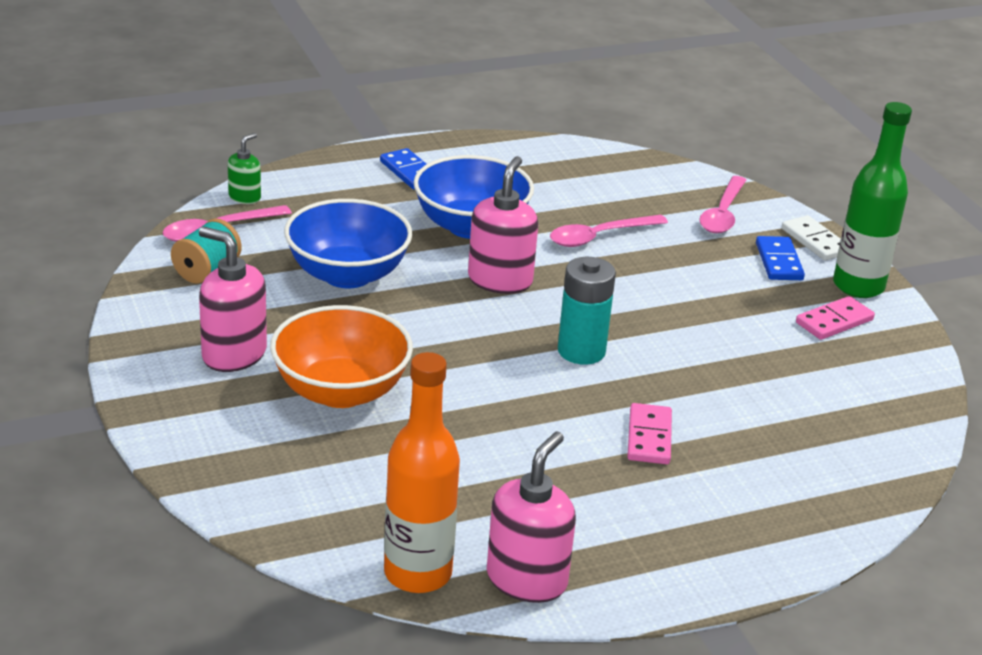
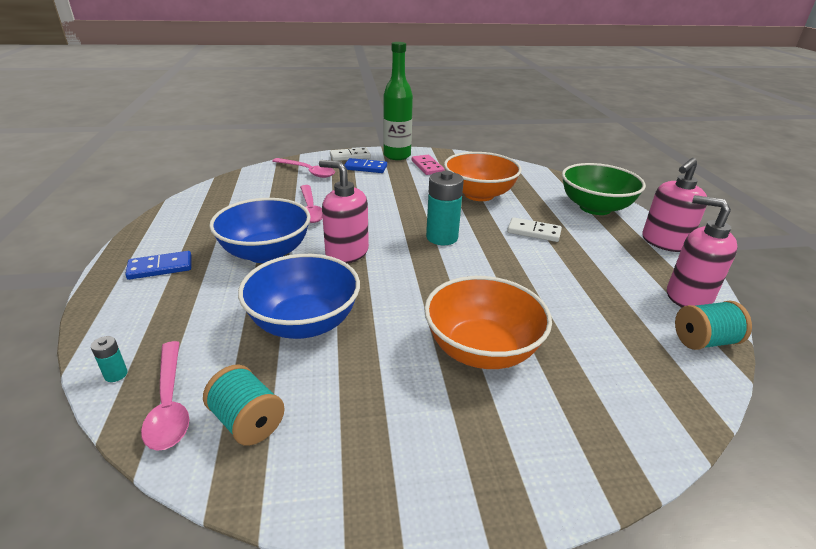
camera: 75 degrees left, 0 degrees up
(233, 354) = (415, 415): pink soap dispenser -> pink soap dispenser (664, 243)
(245, 197) = (116, 374): green soap dispenser -> turquoise battery
(418, 573) = (704, 341): orange bottle -> turquoise spool
(649, 437) = (534, 232): pink domino -> white domino
(754, 381) = (479, 194): none -> orange bowl
(789, 513) = (595, 208): none -> green bowl

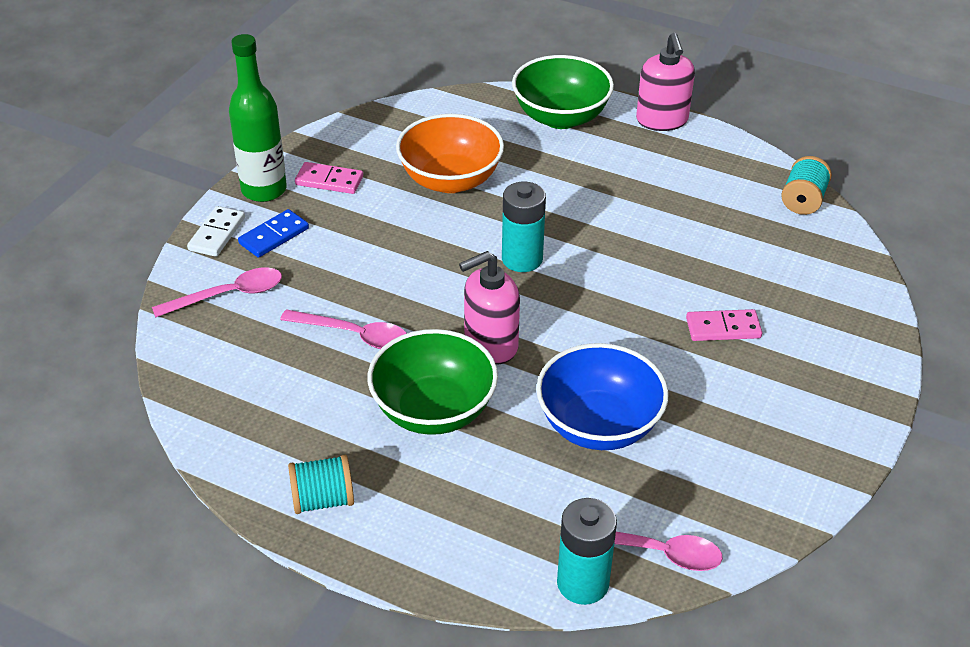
camera: 55 degrees left, 10 degrees up
(116, 374) = (582, 583): turquoise battery -> turquoise battery, size x2.25
(160, 268) = (391, 511): blue domino -> none
(247, 421) = (711, 506): turquoise spool -> turquoise spool (323, 500)
(266, 253) = (433, 410): blue bowl -> green bowl
(482, 350) = (723, 328): orange bowl -> pink domino
(534, 232) = (569, 189): white domino -> none
(688, 296) = (746, 167): pink soap dispenser -> none

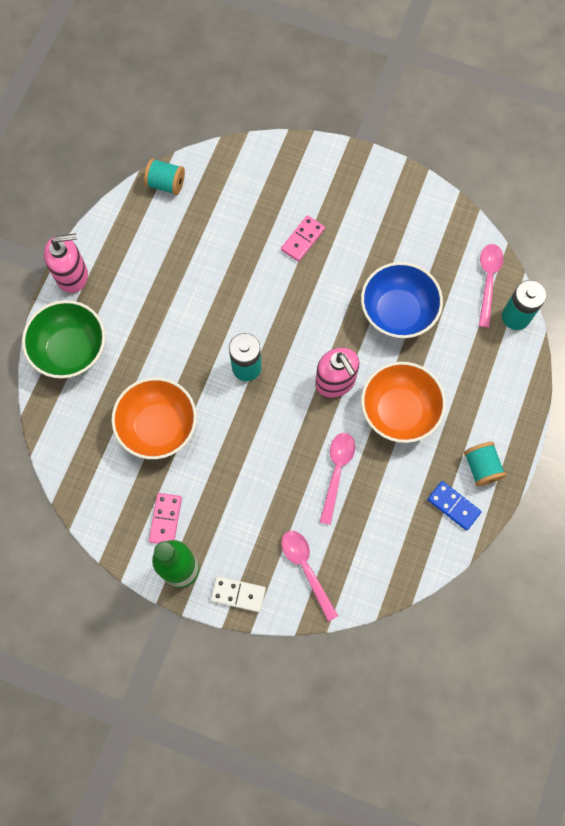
camera: 95 degrees left, 30 degrees up
(274, 236) = (237, 549): blue domino -> blue domino (453, 506)
(433, 410) = (399, 411): green bowl -> orange bowl
(723, 328) = (302, 239): pink domino -> pink domino turned 45 degrees clockwise

